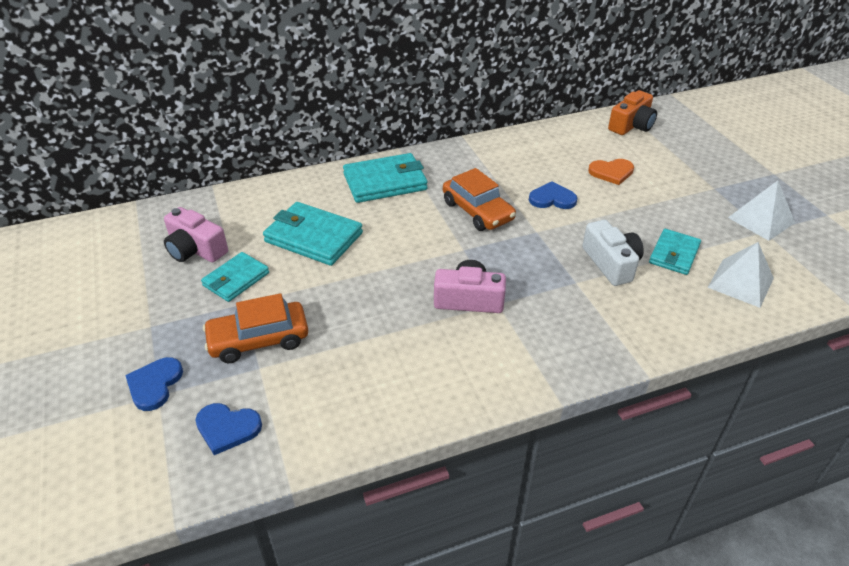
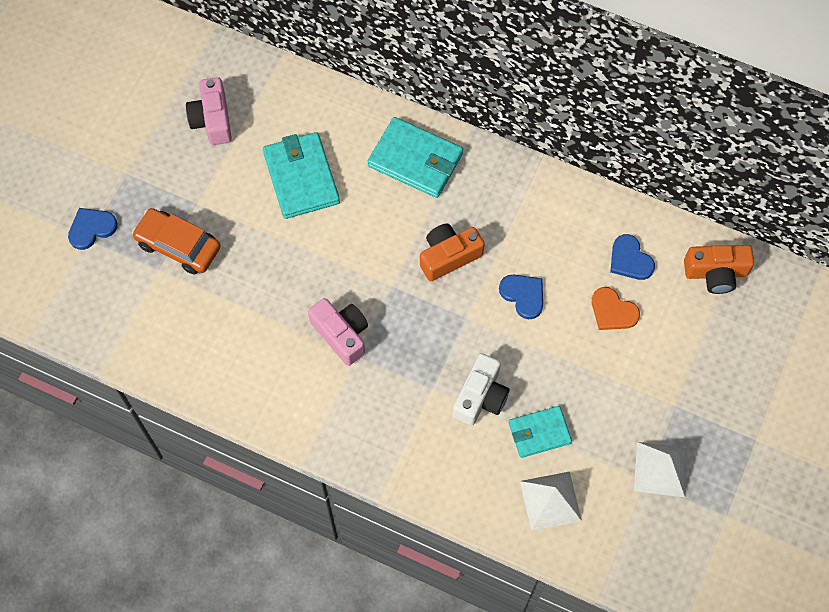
camera: 45 degrees right, 25 degrees up
(227, 428) = (103, 300): blue heart -> blue heart (630, 260)
(236, 279) = (212, 175): turquoise wallet -> none
(477, 211) = (448, 256): orange car -> orange camera

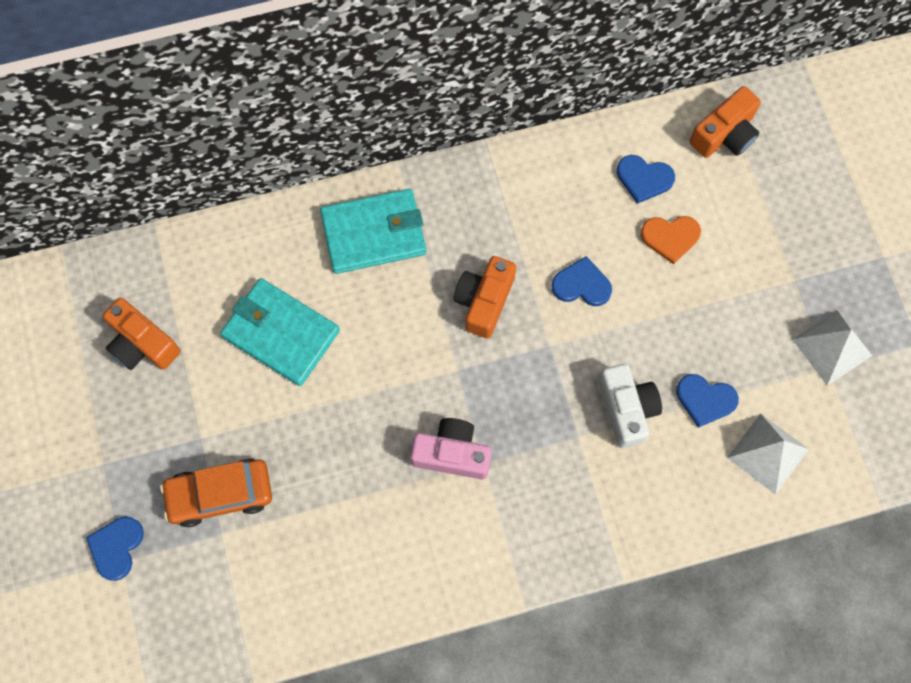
camera: 40 degrees left, 5 degrees up
(212, 119) = (142, 344): pink camera -> orange camera
(539, 433) = (705, 400): turquoise wallet -> blue heart

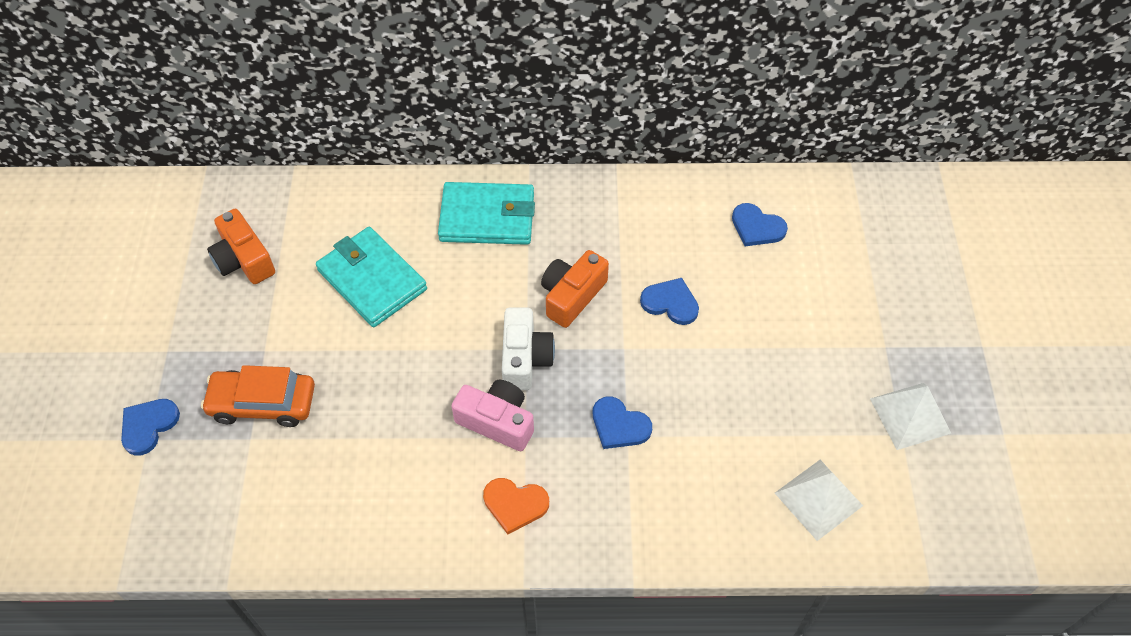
camera: 15 degrees right, 15 degrees down
(626, 409) = (683, 422): white camera -> white camera (525, 358)
(670, 237) = (769, 282): orange heart -> orange heart (515, 504)
(705, 400) = (766, 433): blue heart -> blue heart (619, 425)
(725, 134) = (846, 207): orange camera -> none

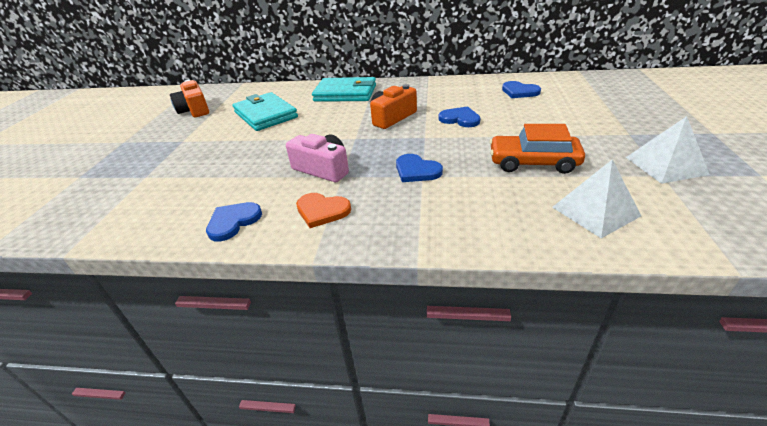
camera: 10 degrees right, 20 degrees down
(148, 426) = (84, 171): blue heart -> blue heart (233, 222)
(263, 403) = (165, 161): orange car -> orange car (533, 162)
(525, 358) = (352, 142): white camera -> none

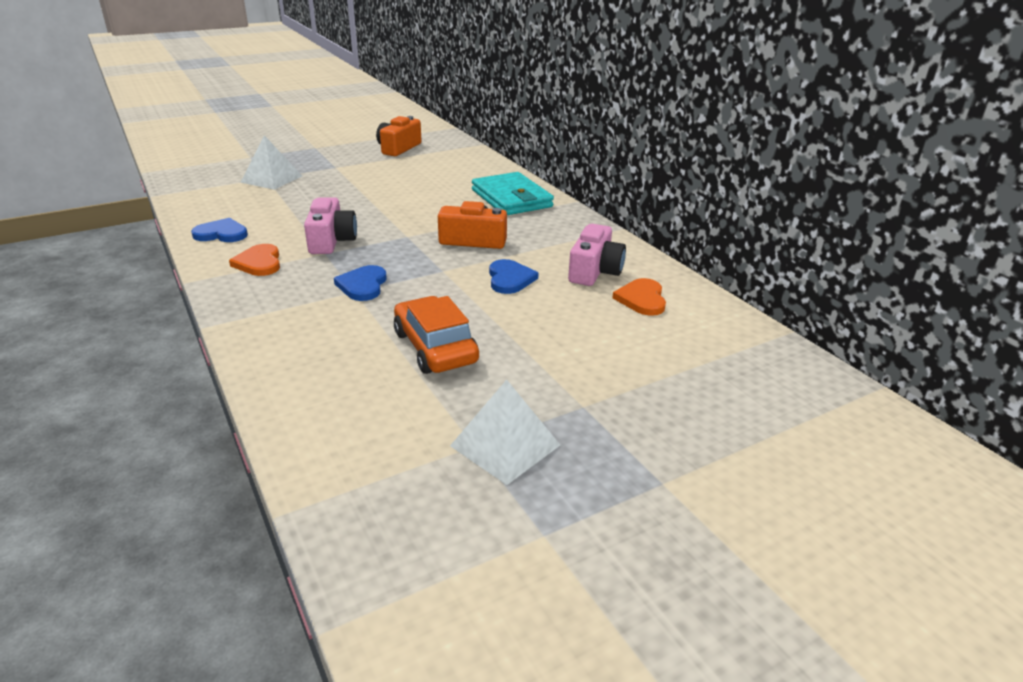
camera: 50 degrees right, 5 degrees down
(265, 115) = (418, 180): turquoise wallet -> none
(474, 94) = (594, 271): none -> pink camera
(519, 92) = (642, 299): blue heart -> orange heart
(595, 211) = (349, 405): white pyramid -> white pyramid (271, 179)

